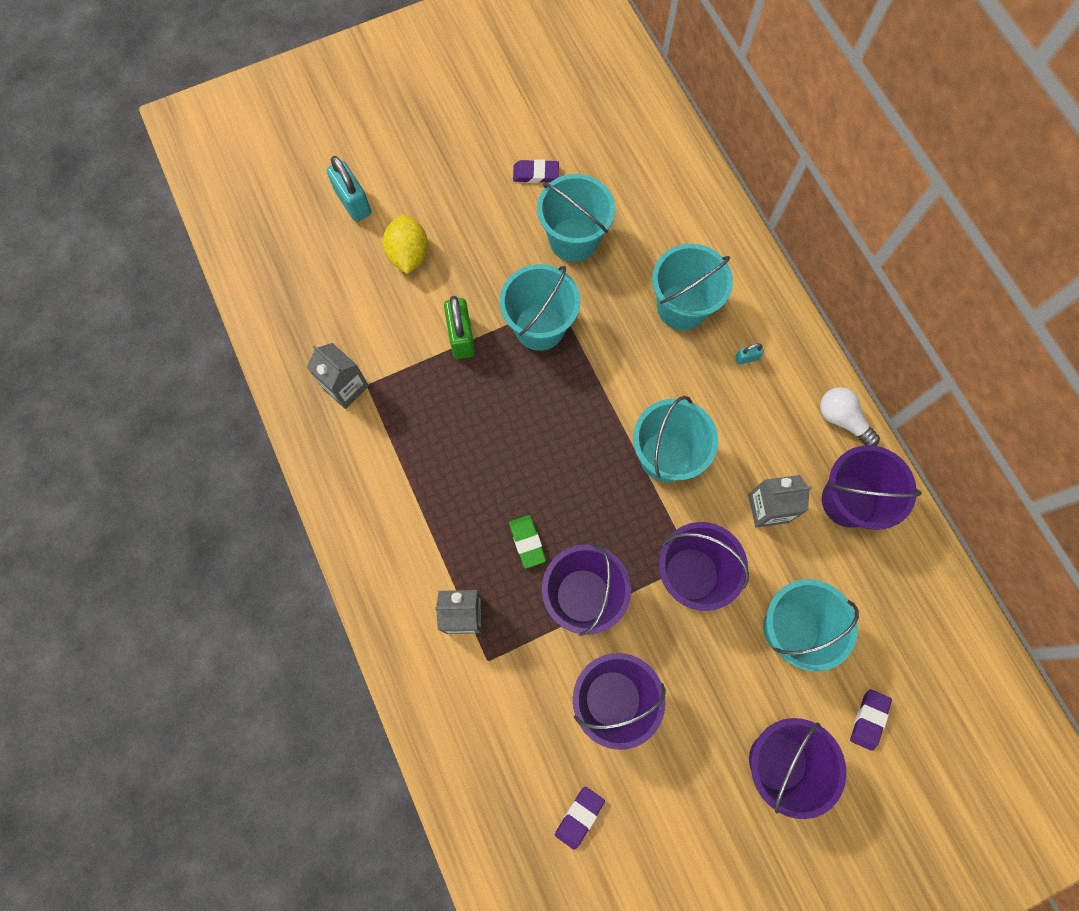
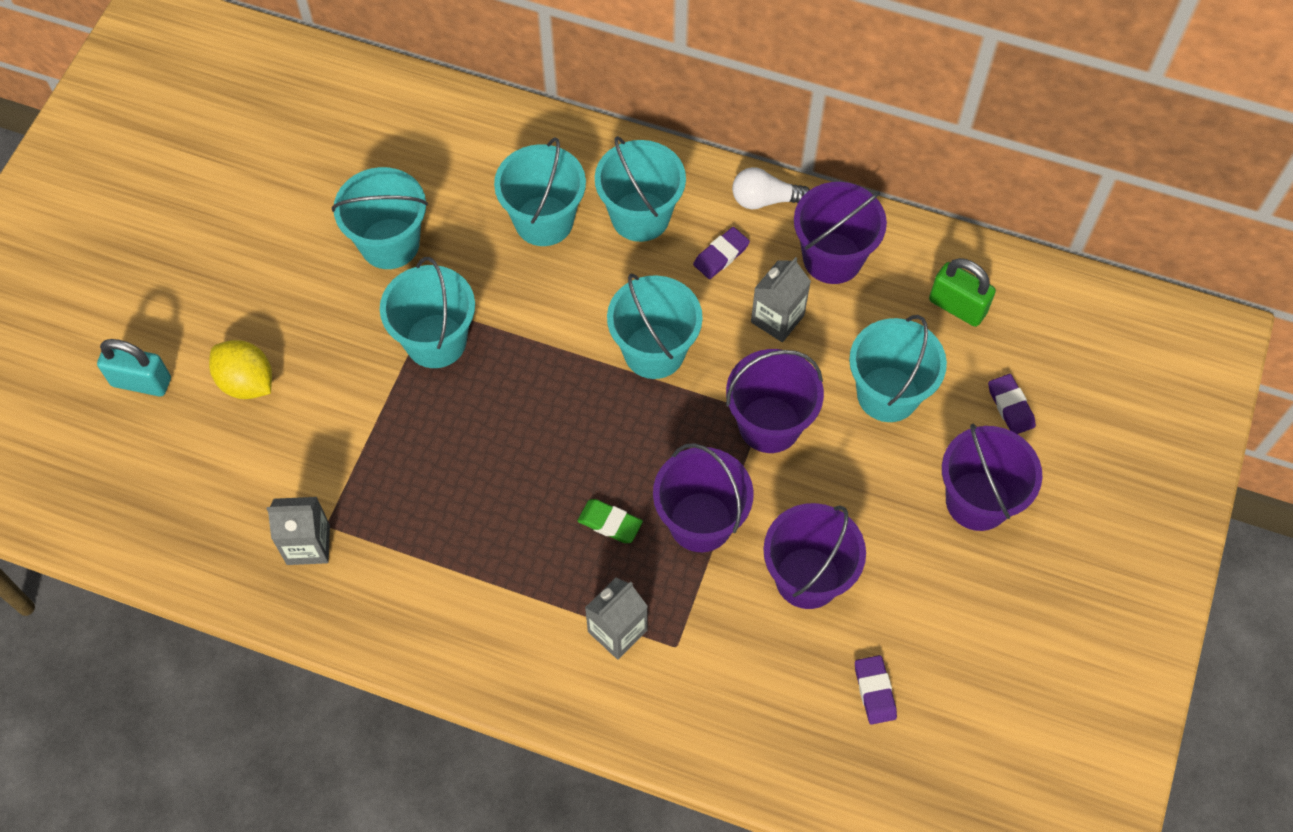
camera: 45 degrees left, 10 degrees down
(461, 337) = (373, 409): green padlock -> green padlock (957, 306)
(536, 174) = (295, 216): purple eraser -> purple eraser (721, 255)
(747, 358) = (640, 216): turquoise padlock -> turquoise bucket

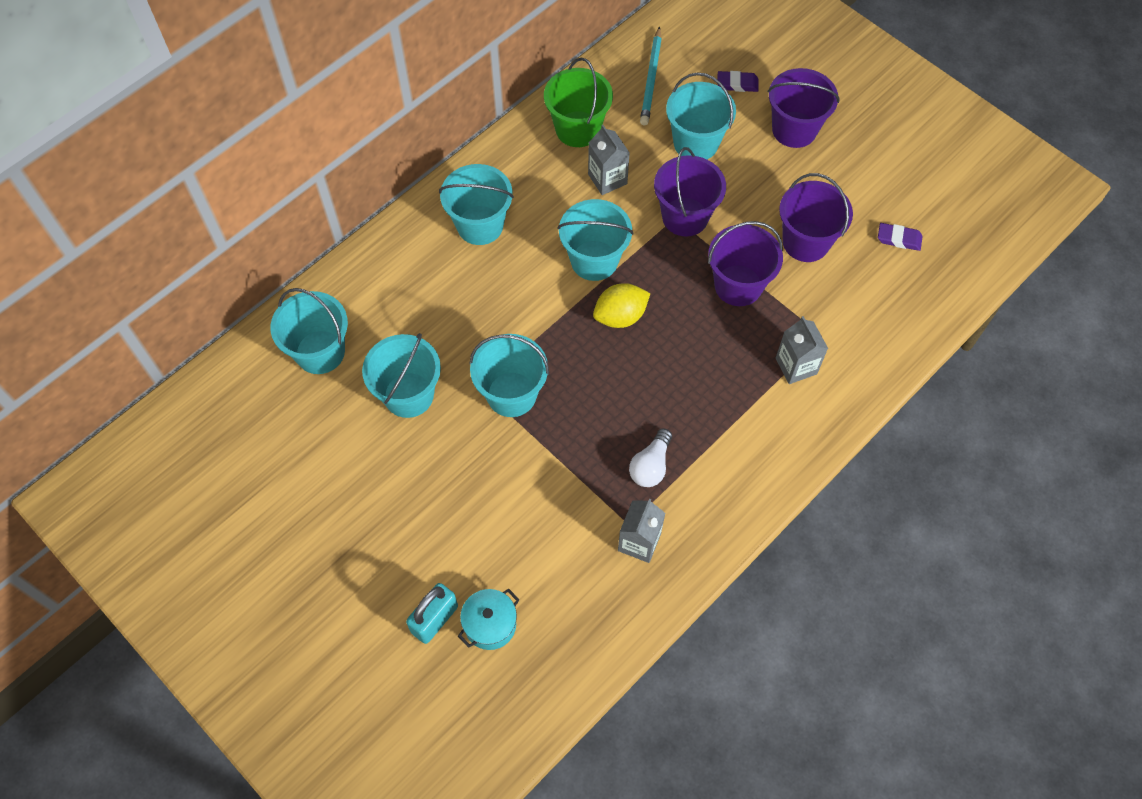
camera: 65 degrees left, 0 degrees up
(154, 436) = (490, 624): none -> turquoise pot
(247, 382) = (477, 539): yellow lemon -> yellow lemon (620, 316)
(544, 221) = (448, 286): turquoise bucket -> turquoise bucket (320, 352)
(610, 523) = (714, 339): green eraser -> none
(721, 255) = (539, 190): purple eraser -> none
(765, 199) = (509, 147): white light bulb -> white light bulb (650, 466)
(832, 258) = (577, 129): purple bucket -> green bucket
(957, 306) = (651, 79): green padlock -> turquoise pencil

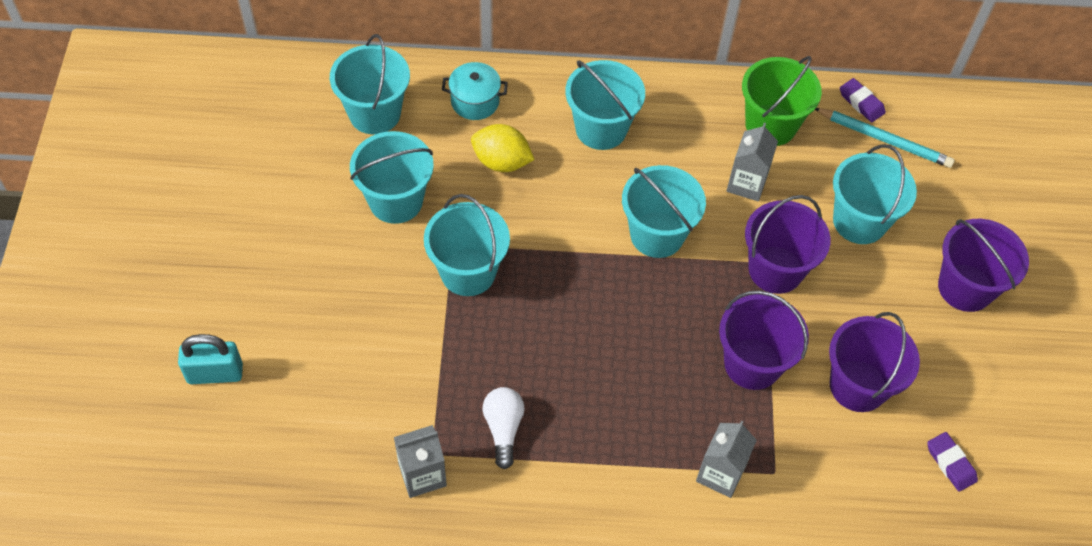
camera: 45 degrees right, 5 degrees down
(490, 624) = (245, 418): turquoise pot -> turquoise pot (475, 101)
(620, 316) = (624, 295): yellow lemon -> yellow lemon (501, 162)
(650, 466) = (503, 429): white light bulb -> white light bulb turned 105 degrees clockwise
(651, 79) = (884, 139): turquoise pencil -> turquoise pencil turned 120 degrees counterclockwise
(737, 84) = (958, 207): purple eraser -> purple eraser (861, 102)

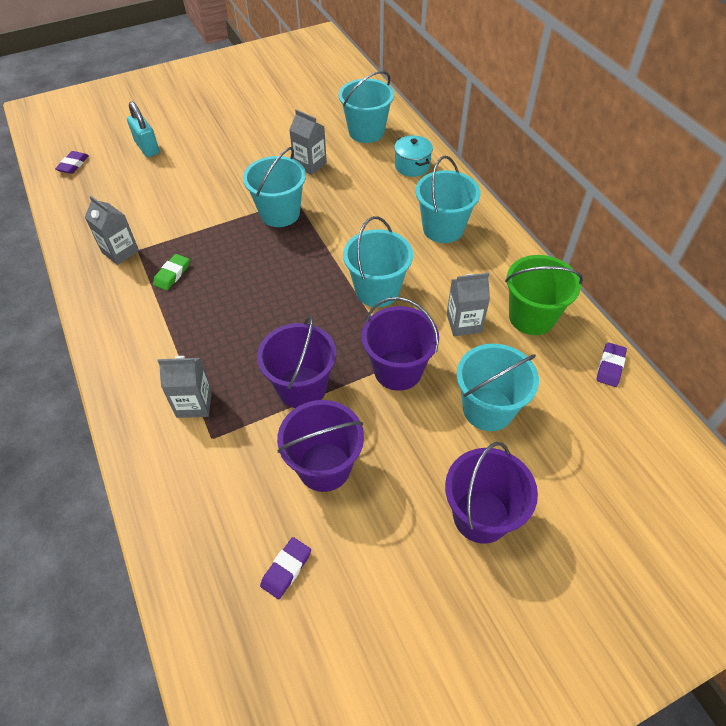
camera: 65 degrees right, 5 degrees down
(183, 482) = (73, 165): none -> purple eraser
(396, 201) = (310, 164): turquoise bucket -> grey carton
(501, 162) = (375, 195): yellow lemon -> none
(503, 429) = (172, 274): white light bulb -> green eraser
(884, 139) = (587, 396): turquoise pencil -> none

